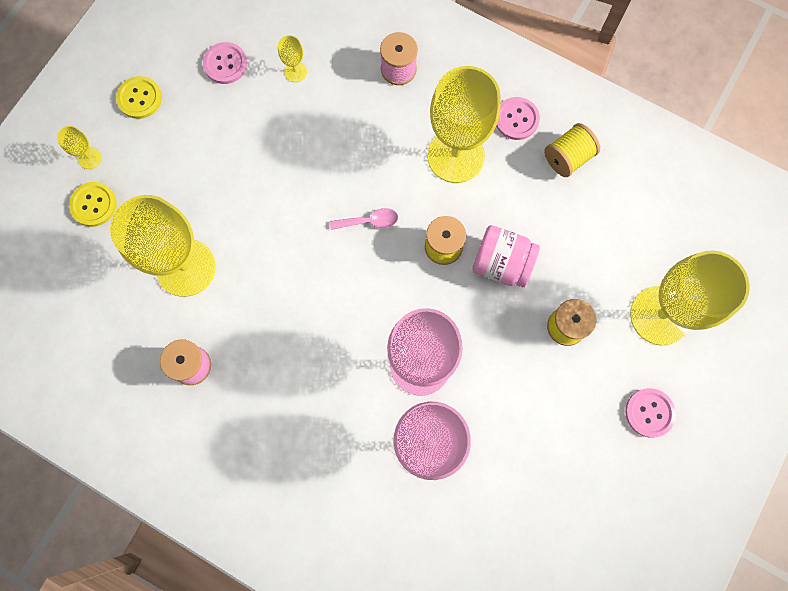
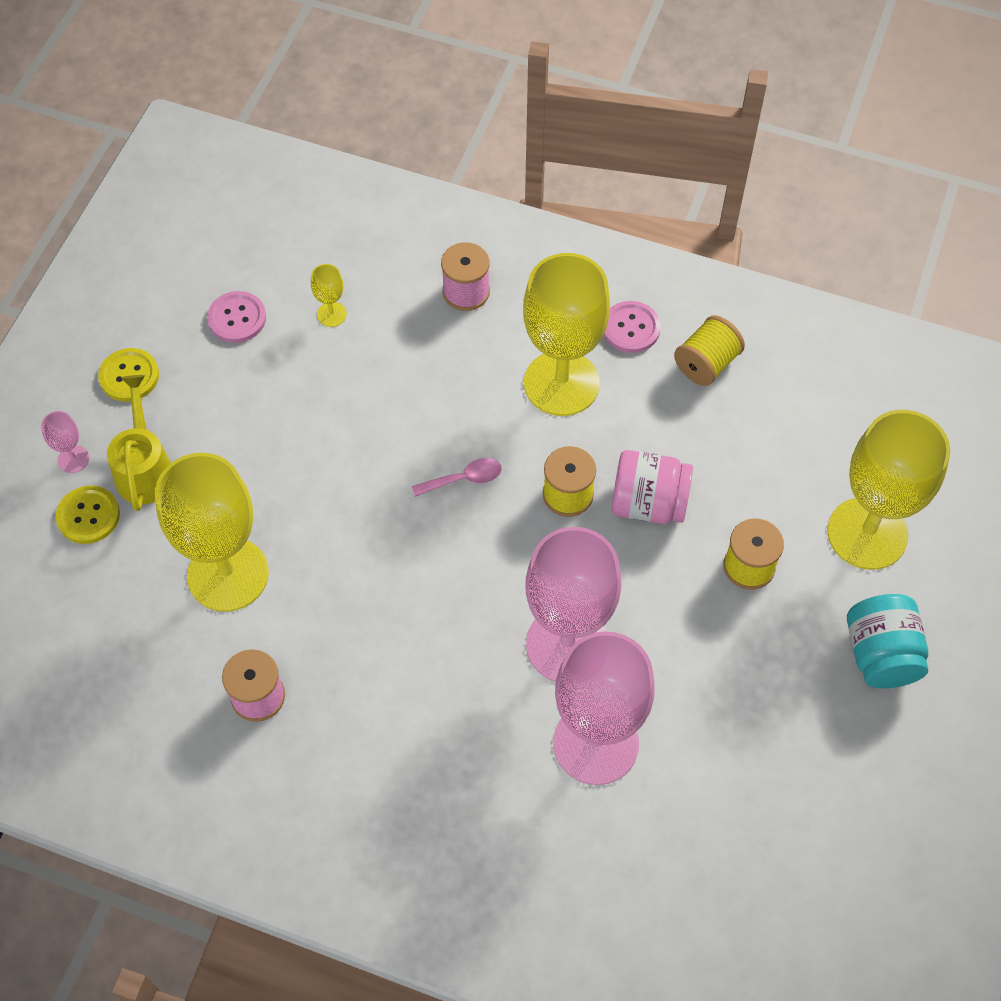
camera: 10 degrees left, 15 degrees down
(89, 158) = (73, 459): yellow goblet -> pink goblet
(140, 174) = (145, 468): none -> yellow watering can
(649, 413) = (880, 654): pink button -> turquoise jar

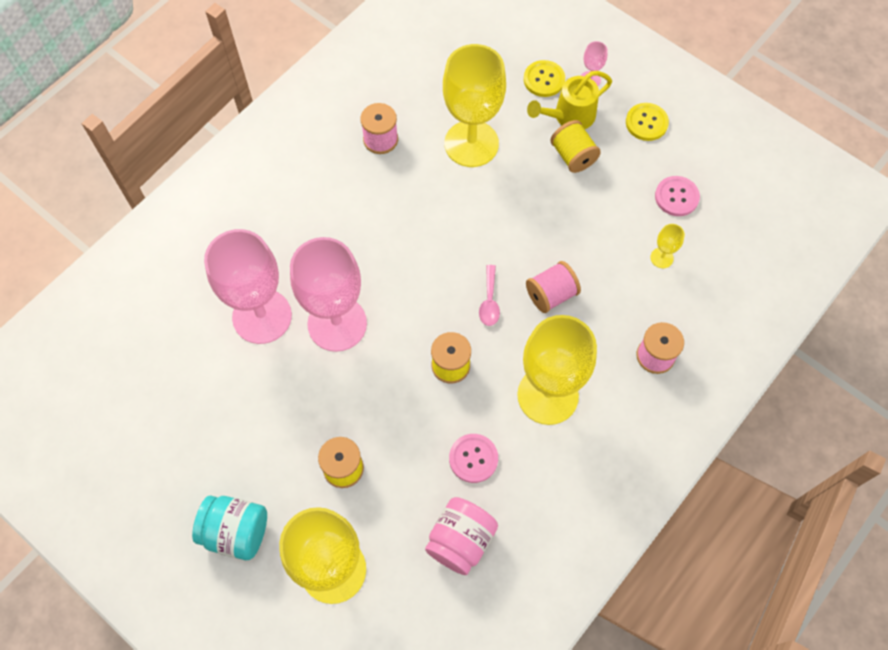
camera: 110 degrees right, 5 degrees up
(145, 468) = (569, 116): yellow watering can -> yellow watering can turned 135 degrees clockwise
(428, 415) = (551, 295): none -> pink spool
(631, 328) = (582, 466): pink button -> pink button (473, 458)
(648, 503) = (422, 418): pink jar -> pink jar (460, 540)
(706, 364) = (529, 512): yellow spool -> yellow spool (573, 156)

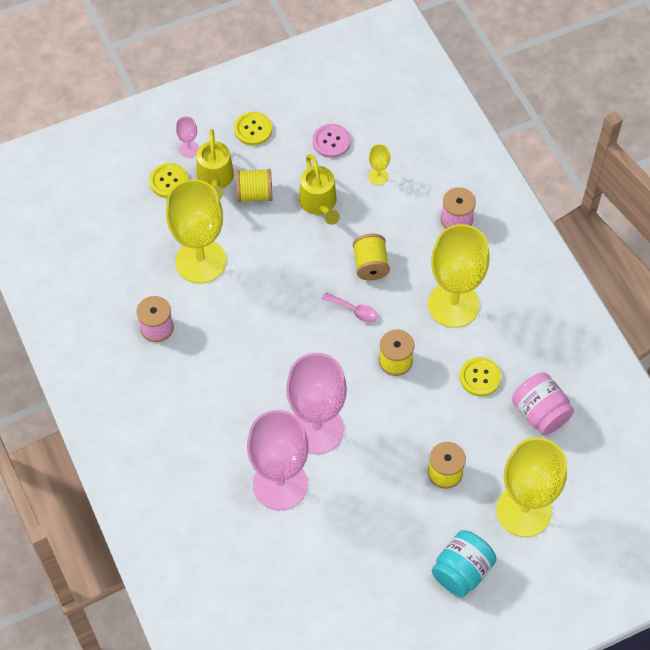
camera: 65 degrees left, 5 degrees down
(473, 458) = (480, 377): pink button -> yellow button
(551, 295) = (370, 265): pink spool -> yellow spool
(595, 217) = (319, 204): none -> yellow watering can

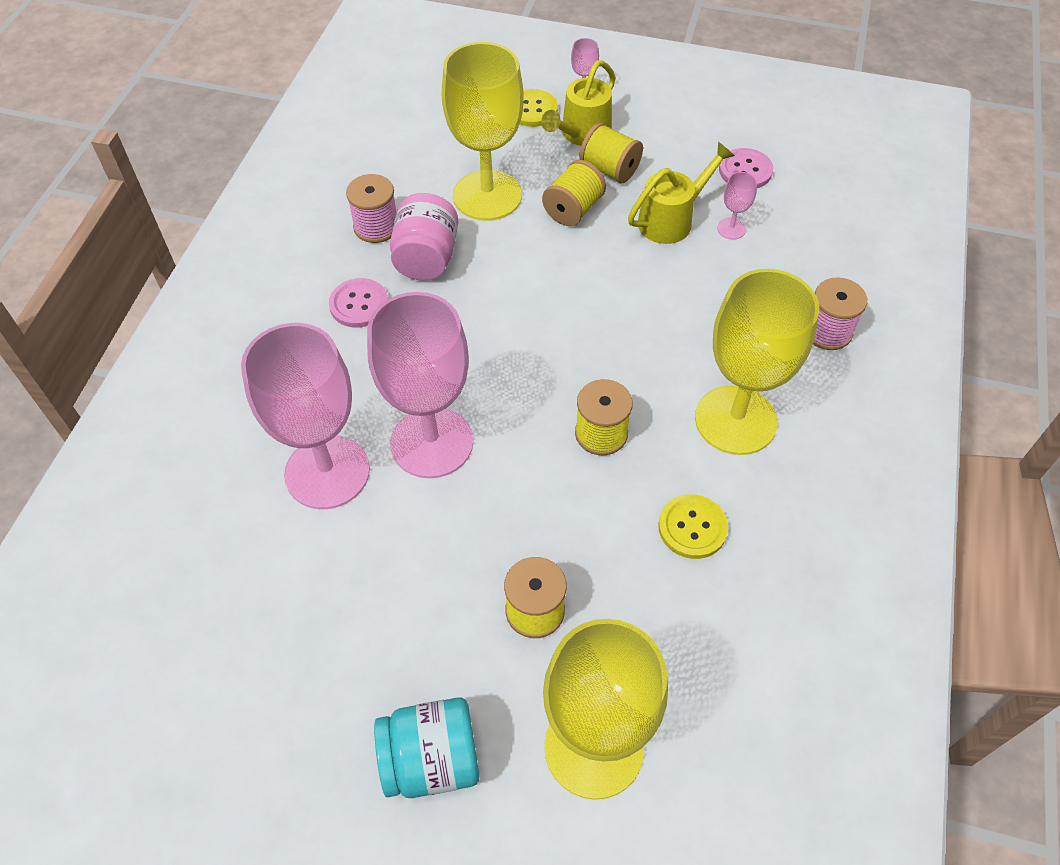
camera: 40 degrees right, 5 degrees down
(198, 382) = (359, 304): none -> pink button
(253, 129) = (668, 114): yellow button -> none
(319, 204) = (672, 219): yellow watering can -> yellow watering can turned 150 degrees counterclockwise
(354, 310) = (605, 346): pink spoon -> none
(356, 188) = (731, 229): none -> pink goblet
(370, 265) = (672, 313): yellow spool -> yellow spool (573, 209)
(378, 176) = (768, 233): yellow goblet -> none
(540, 413) = (736, 632): pink jar -> pink jar (426, 258)

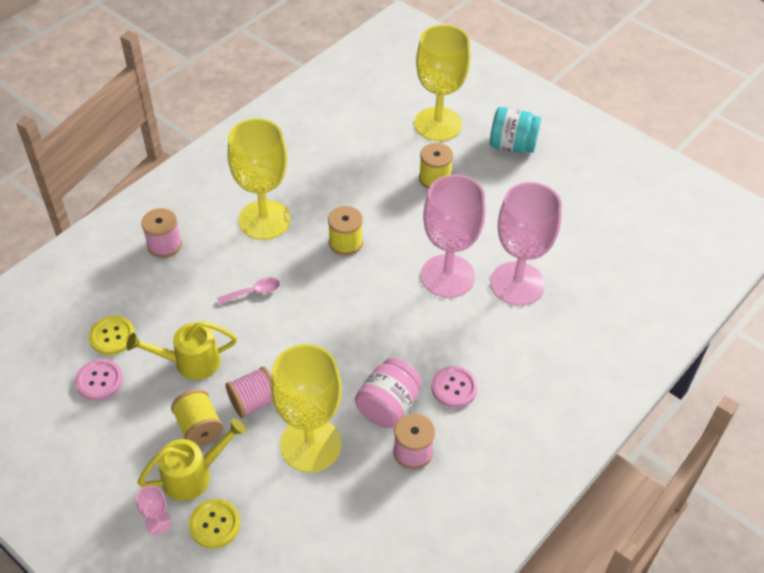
camera: 155 degrees left, 5 degrees down
(573, 209) = (254, 402): yellow spool -> pink spool
(667, 318) = (254, 292): none -> pink spoon
(692, 527) = (331, 182): yellow button -> yellow button (112, 336)
(731, 229) = (156, 337): pink goblet -> none

